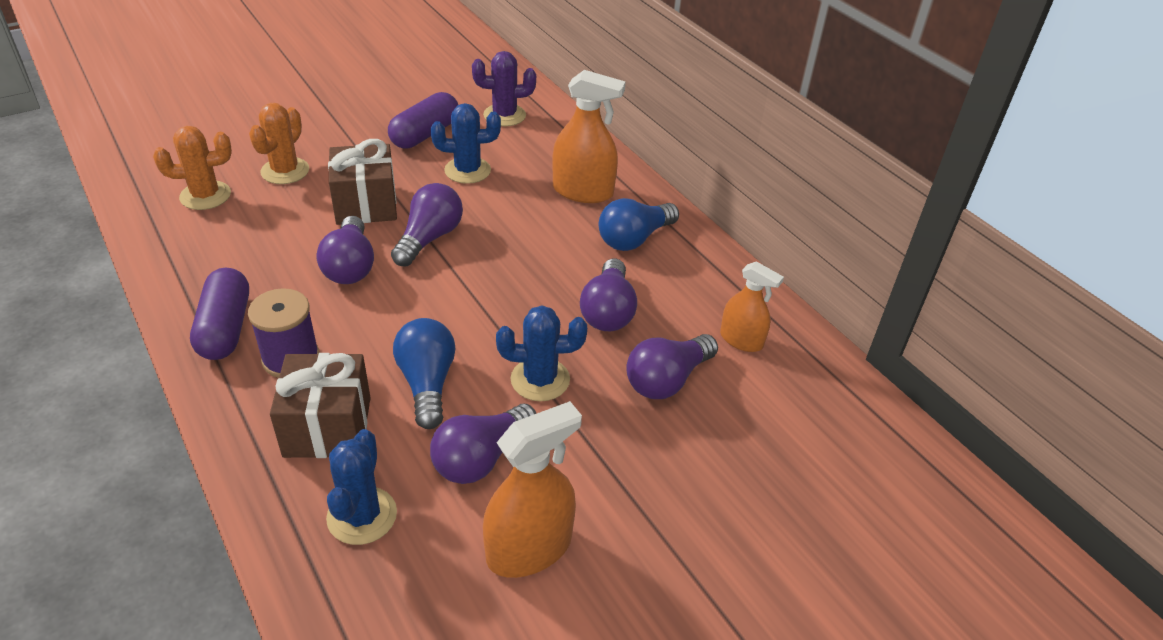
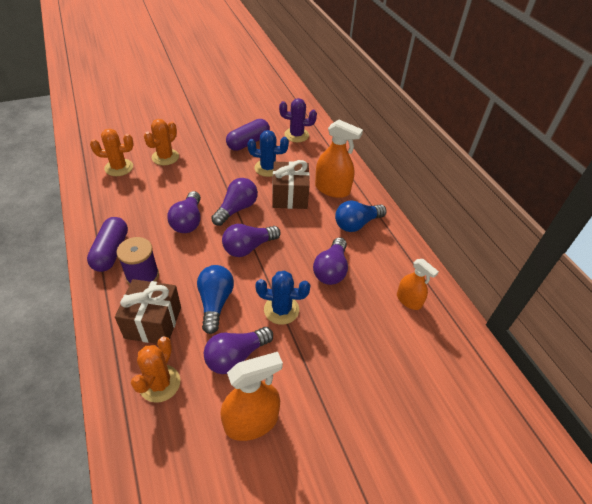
camera: 10 degrees right, 5 degrees up
(362, 516) = (160, 383): blue cactus -> orange cactus
(366, 204) = (205, 183): brown gift -> brown gift (289, 196)
(667, 380) = (357, 321): purple light bulb -> purple light bulb (248, 247)

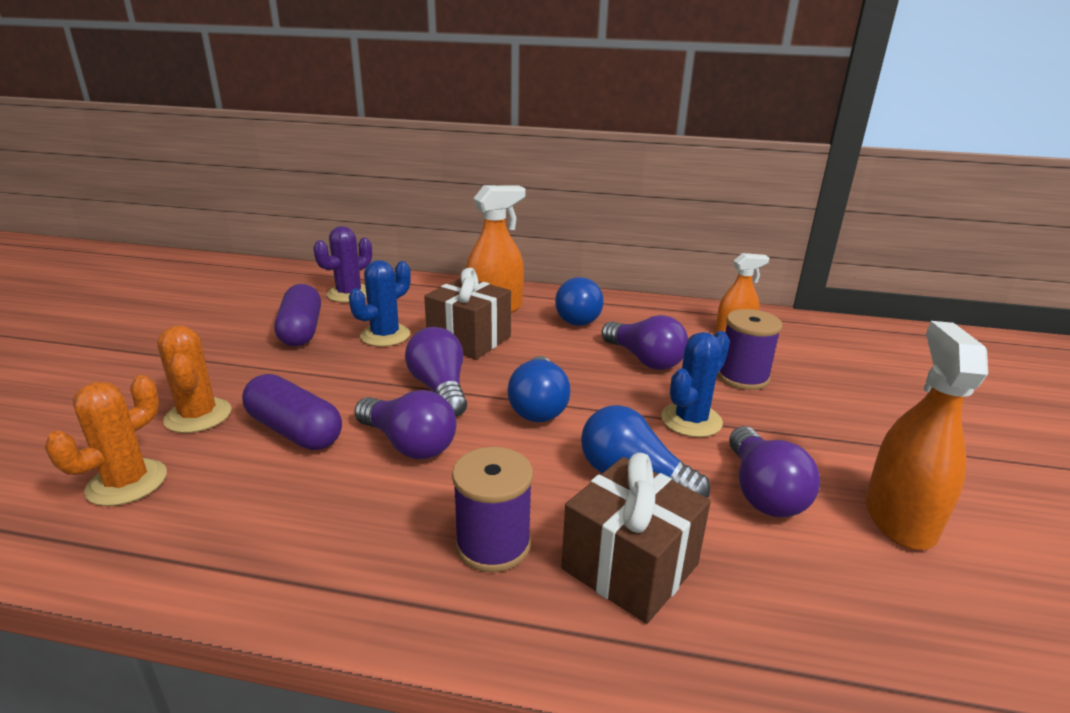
camera: 55 degrees left, 20 degrees down
(111, 251) = (376, 571): purple capsule -> purple capsule (294, 431)
(160, 383) = (788, 603): orange cactus -> none
(248, 247) = (538, 406): purple light bulb -> blue light bulb
(349, 320) = (742, 377): none -> purple spool

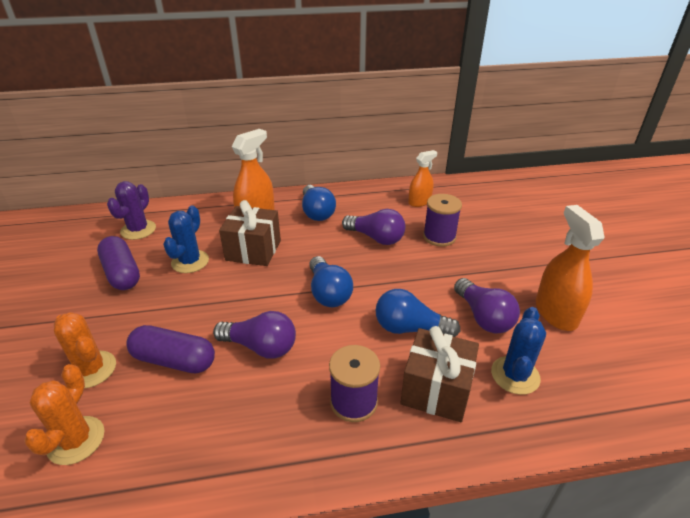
camera: 20 degrees left, 10 degrees up
(440, 389) = (256, 297): purple light bulb -> none
(691, 420) = (424, 278): blue cactus -> blue cactus (515, 375)

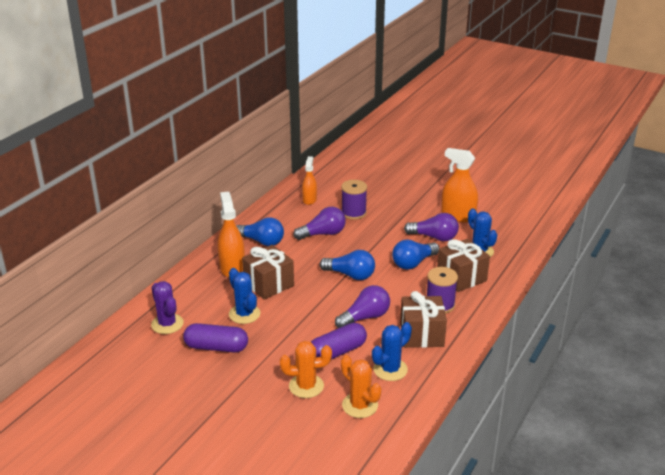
camera: 50 degrees left, 5 degrees down
(171, 429) = (390, 369): none -> blue cactus
(272, 419) = (421, 334): none -> brown gift

